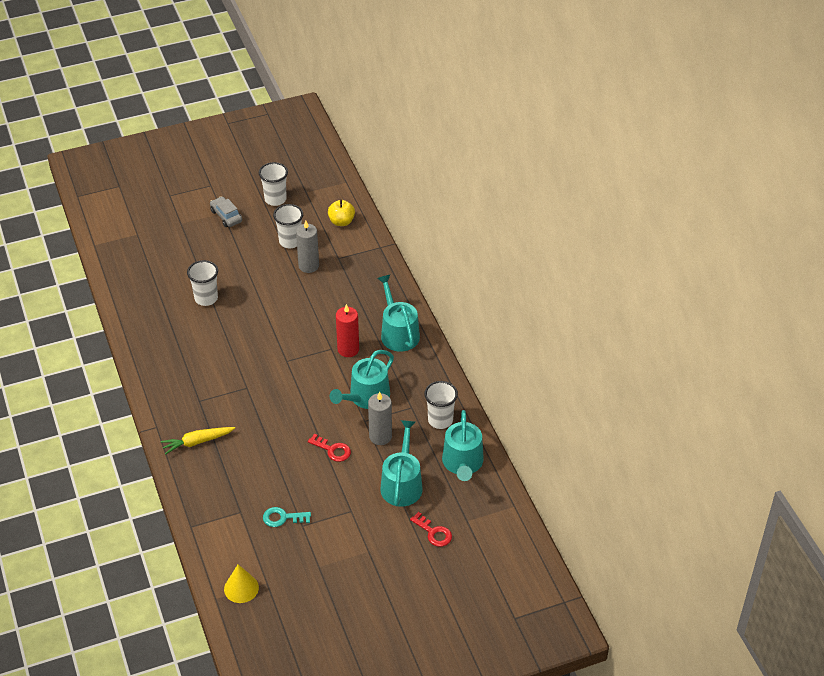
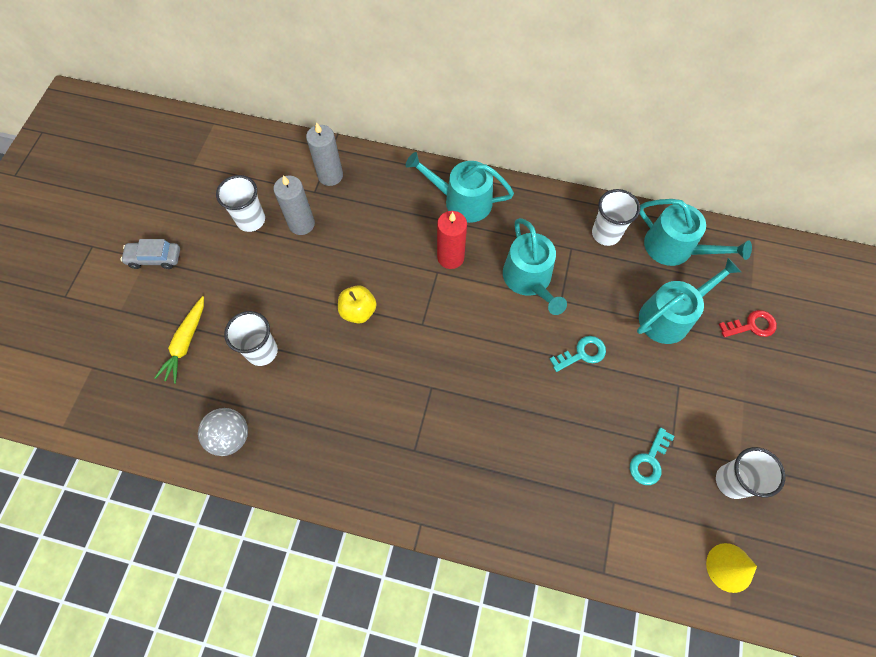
camera: 55 degrees left, 20 degrees up
(143, 316) = (230, 437): none -> grey ball
(197, 442) = (477, 489): yellow carrot -> yellow carrot (186, 343)
(275, 199) = (176, 198): white cup -> white cup (732, 481)
(332, 450) = (582, 353): red key -> turquoise key
(341, 221) = (265, 159): yellow apple -> yellow apple (358, 311)
(380, 436) = (592, 298): grey candle -> grey candle (330, 175)
(402, 484) = (670, 316): turquoise watering can -> turquoise watering can turned 105 degrees clockwise

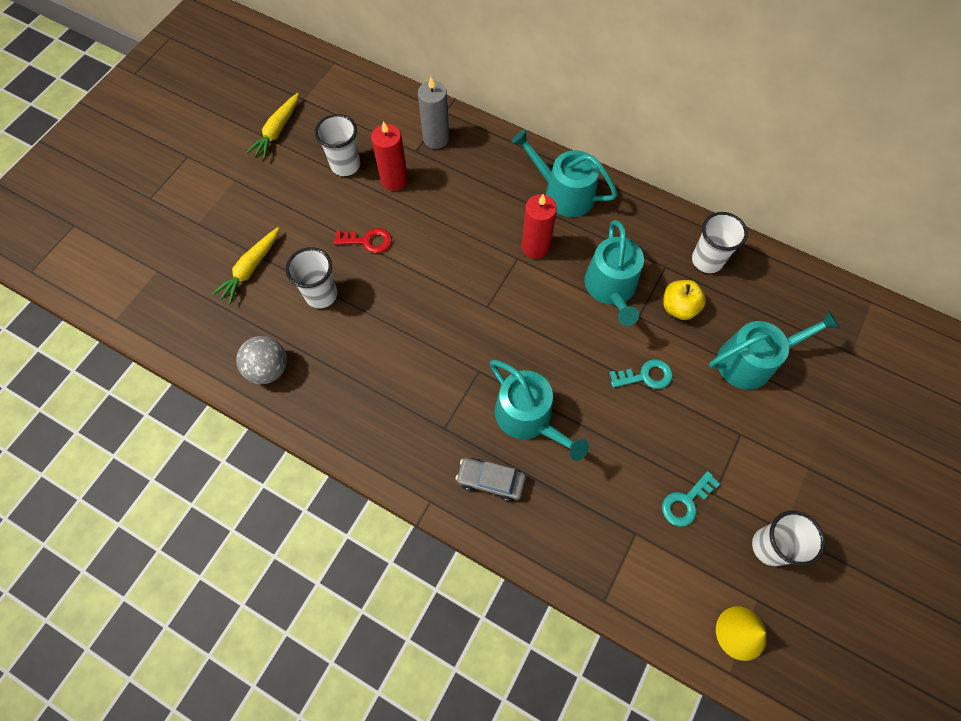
camera: 15 degrees right, 0 degrees up
(154, 258) = (243, 181): grey car -> grey car (490, 481)
(175, 202) = (277, 131): none -> yellow carrot
(301, 224) = (394, 180): grey candle -> red candle
(358, 311) = (427, 278): yellow apple -> yellow apple (679, 307)
(675, 248) = (778, 292): turquoise watering can -> turquoise watering can (528, 418)
(751, 325) = (840, 392): red key -> red key (367, 241)

